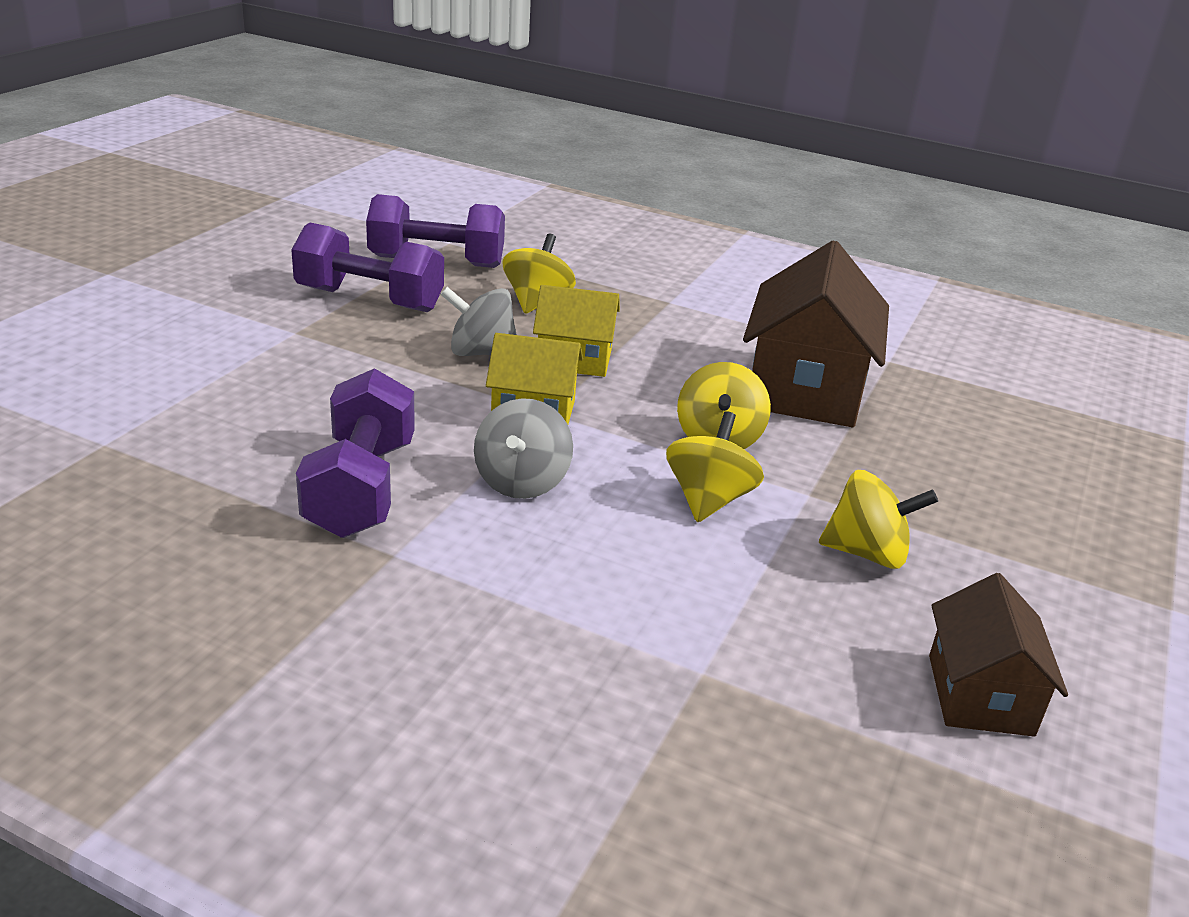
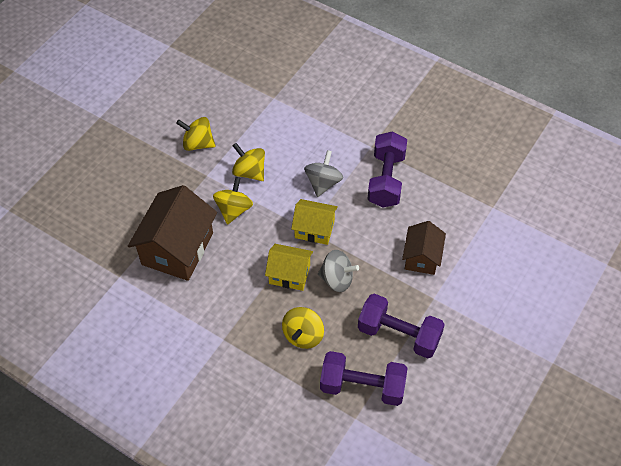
camera: 170 degrees left, 25 degrees up
(708, 500) = (249, 172): yellow spinning top -> yellow spinning top turned 105 degrees clockwise
(980, 695) = (190, 87): brown house -> brown house (422, 257)

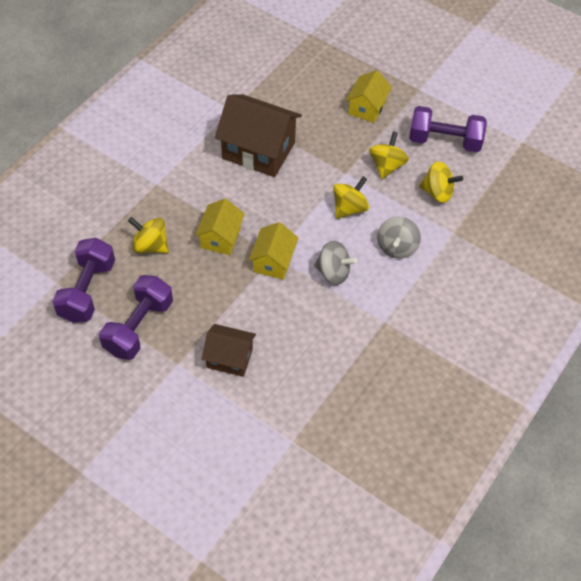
camera: 90 degrees right, 0 degrees up
(122, 159) = (367, 107): none -> yellow house
(234, 210) = (302, 194): yellow spinning top -> yellow spinning top (437, 192)
(337, 279) = (210, 277): grey spinning top -> grey spinning top (396, 247)
(386, 179) = (336, 333): purple dumbbell -> purple dumbbell (444, 141)

